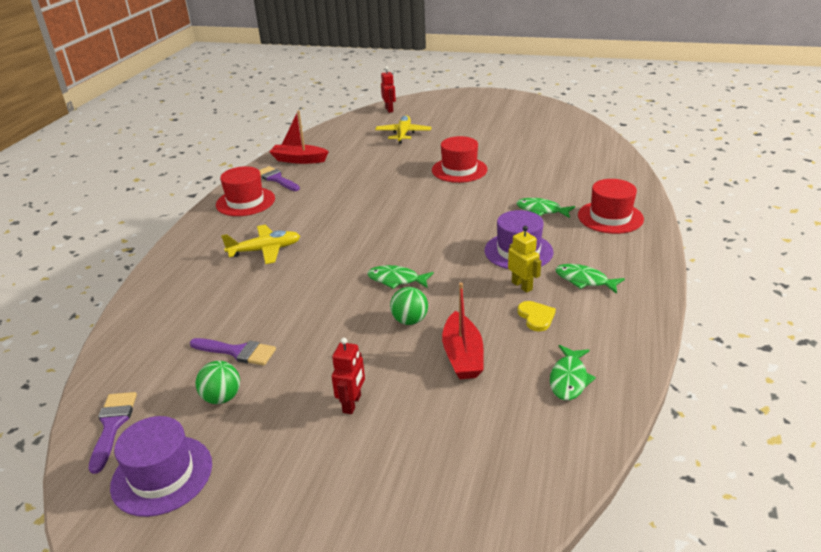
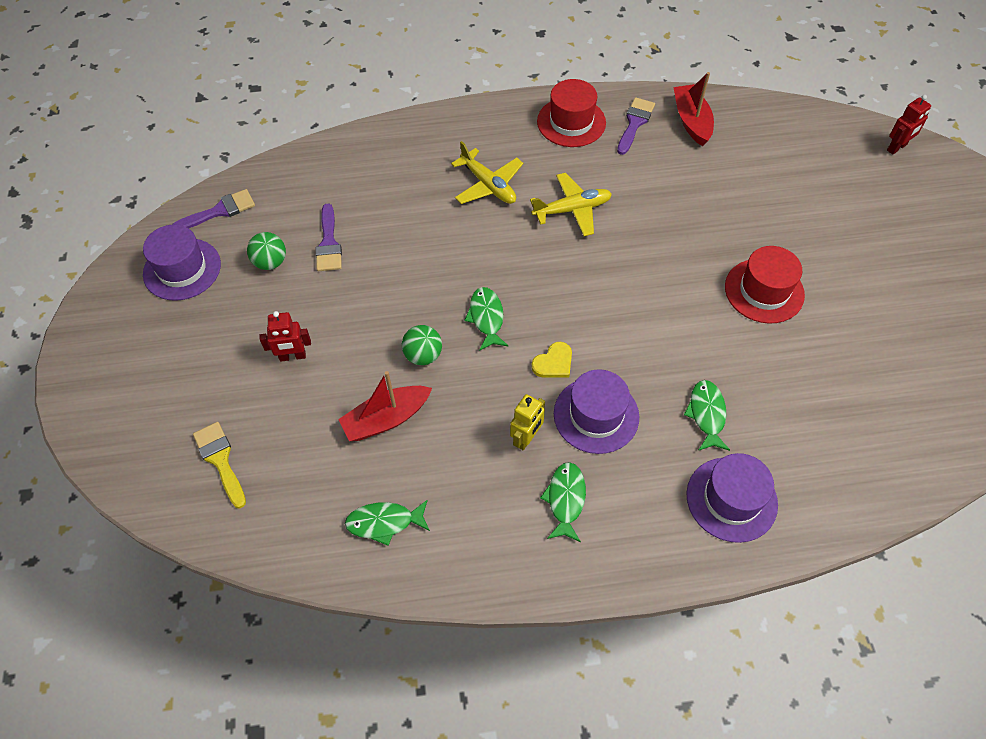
camera: 65 degrees right, 25 degrees up
(403, 134) = (829, 193): yellow plane -> yellow plane (572, 210)
(445, 487) = (220, 460): none -> yellow brush
(536, 317) = (474, 467): yellow heart -> yellow heart (553, 363)
(610, 217) = (731, 499): red hat -> purple hat

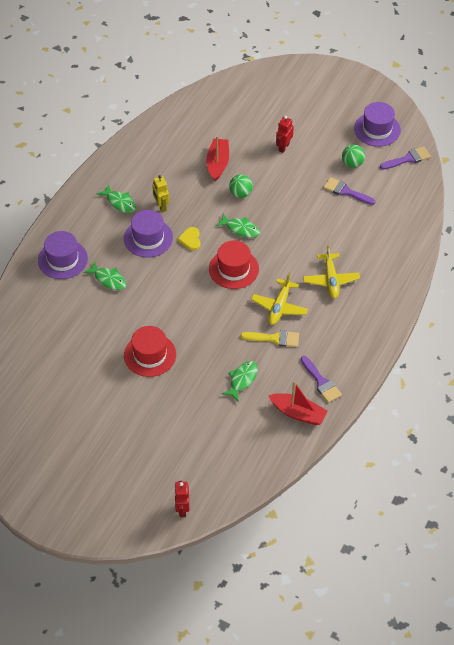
camera: 125 degrees right, 5 degrees down
(220, 211) = (408, 159): purple brush -> purple brush turned 120 degrees counterclockwise
(220, 460) = (249, 101): yellow brush -> yellow brush (274, 338)
(384, 522) = (168, 139): green fish -> green fish (242, 380)
(488, 185) = (330, 280): yellow plane -> yellow plane turned 90 degrees counterclockwise
(571, 122) = (349, 350): red hat -> red hat (233, 269)

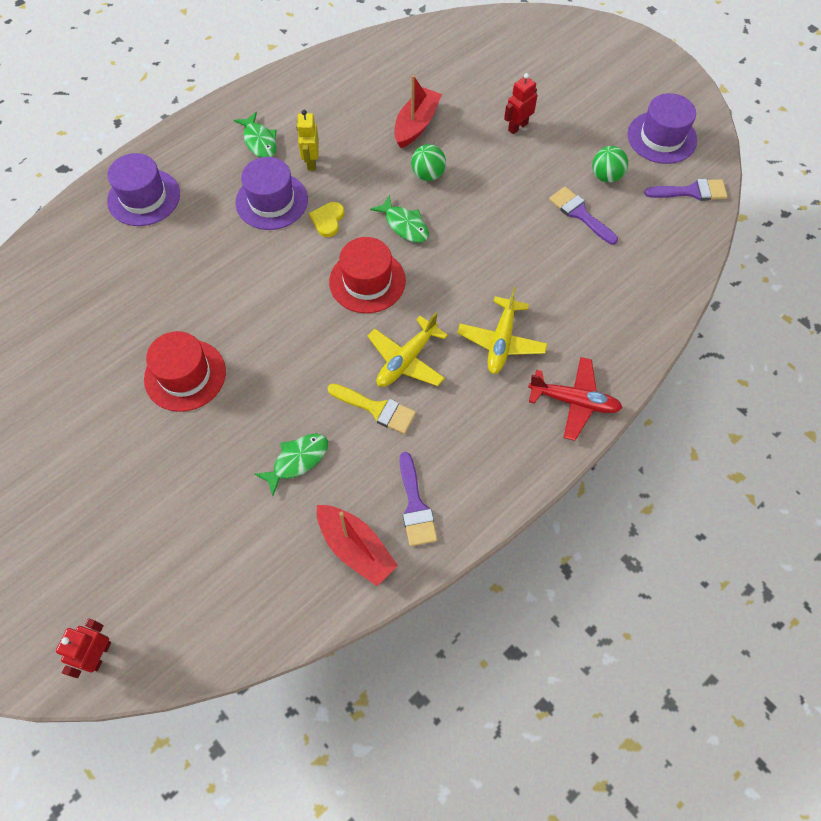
camera: 20 degrees right, 10 degrees up
(108, 279) = (188, 244): green fish -> none
(387, 300) = (574, 401): none -> red plane

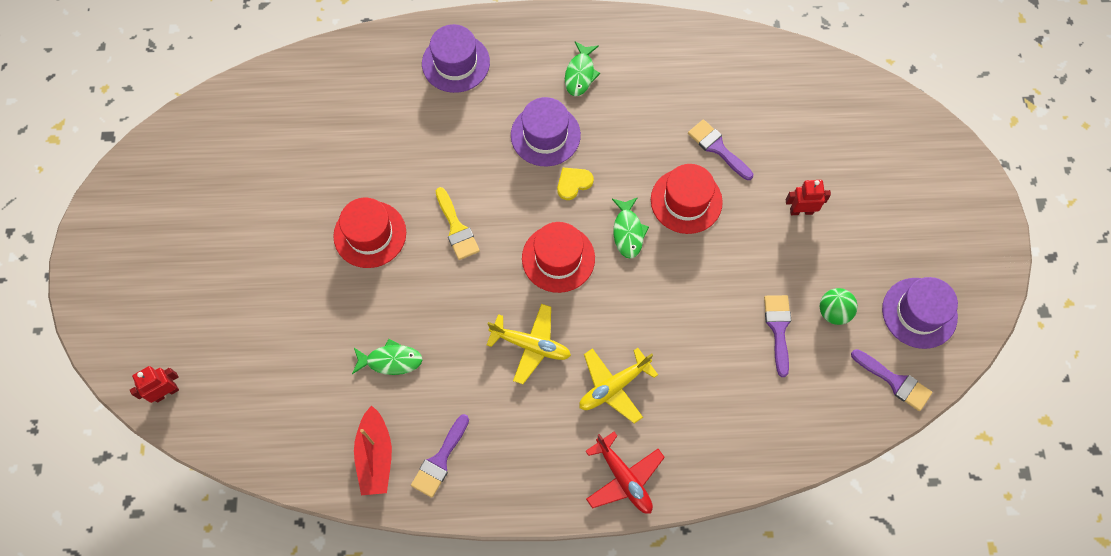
camera: 40 degrees right, 5 degrees up
(311, 162) = (604, 122): yellow robot -> none
(376, 409) = (476, 366): yellow brush -> yellow brush (457, 228)
(406, 360) = (531, 345): yellow plane -> yellow plane turned 150 degrees counterclockwise
(416, 125) = (717, 148): red boat -> purple brush
(428, 175) = (686, 201): green ball -> red hat

